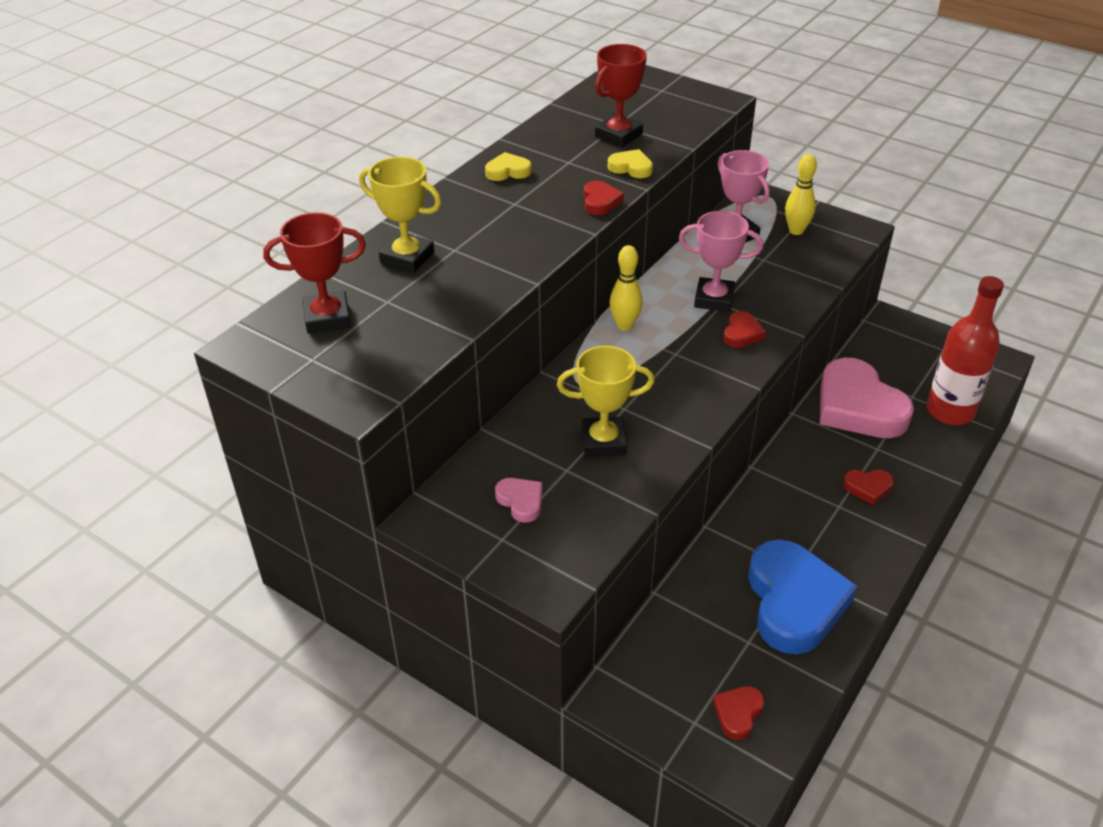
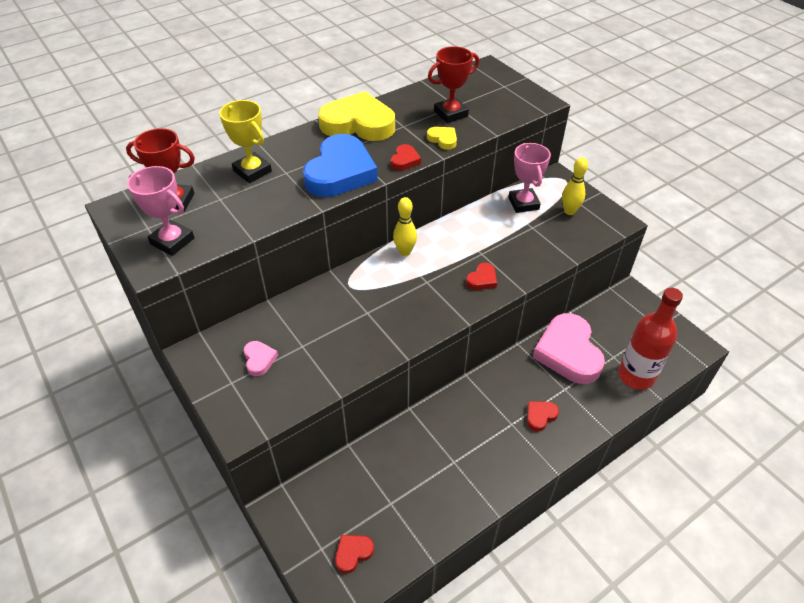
camera: 20 degrees right, 5 degrees up
(508, 171) = (358, 124): yellow heart -> yellow heart, size x2.32
(603, 441) = (338, 333): yellow trophy -> none
(714, 299) = (478, 248): pink trophy -> pink trophy (172, 241)
(794, 602) = (438, 485): blue heart -> blue heart (340, 172)
(868, 487) = (540, 416): red heart -> red heart turned 120 degrees clockwise

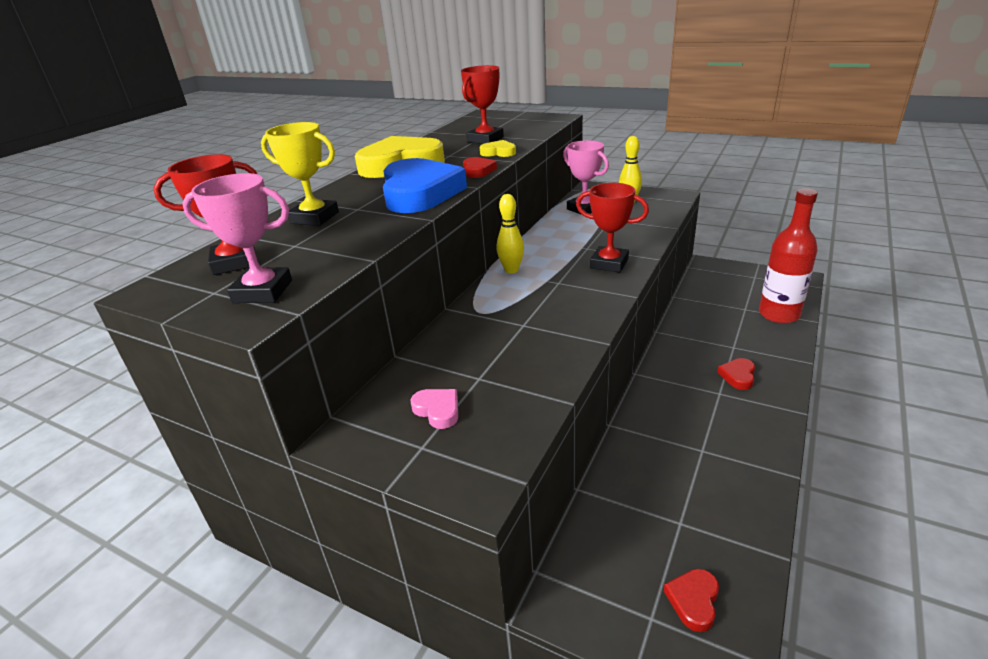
camera: 25 degrees left, 15 degrees down
(482, 279) = (609, 263): red heart -> red trophy
(568, 352) = (706, 321): pink heart -> none

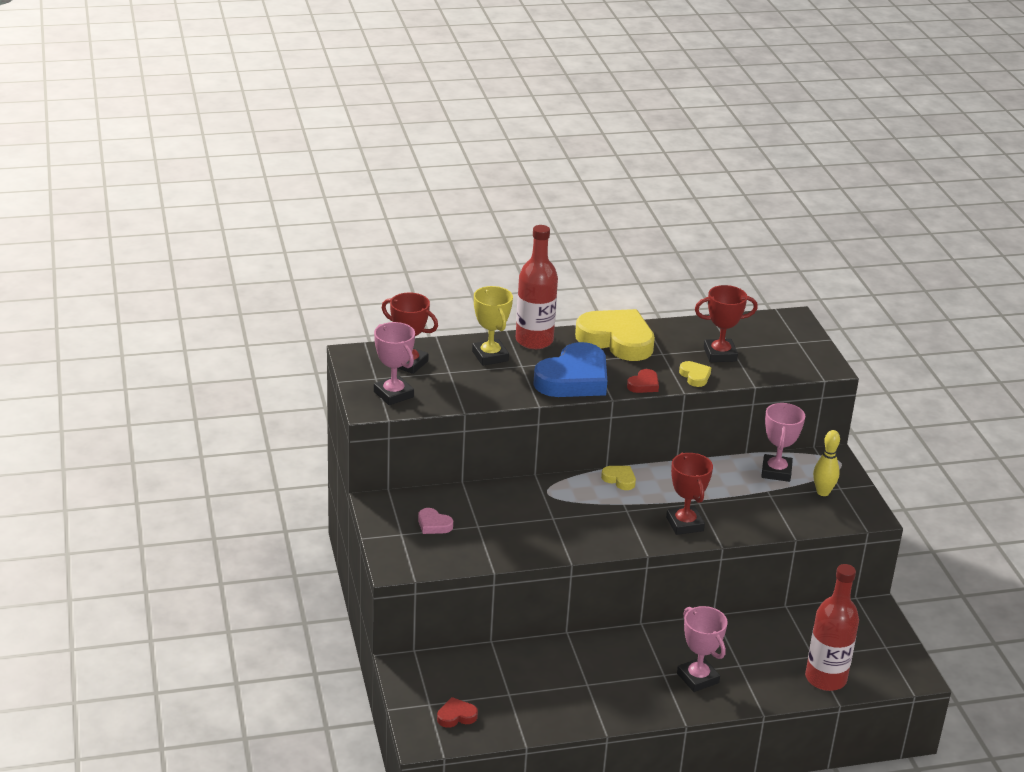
camera: 45 degrees right, 0 degrees up
(335, 193) = (534, 340): none -> red bottle
(438, 410) = (433, 524): pink heart -> pink heart turned 120 degrees clockwise
(511, 270) = (619, 479): yellow bowling pin -> yellow heart
(738, 376) = (697, 678): red heart -> pink trophy

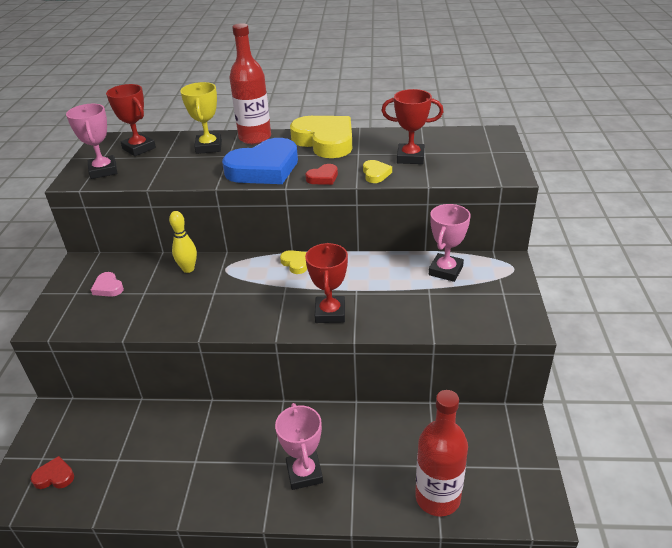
camera: 20 degrees right, 5 degrees up
(823, 492) = (483, 296): yellow bowling pin -> yellow bowling pin (188, 269)

